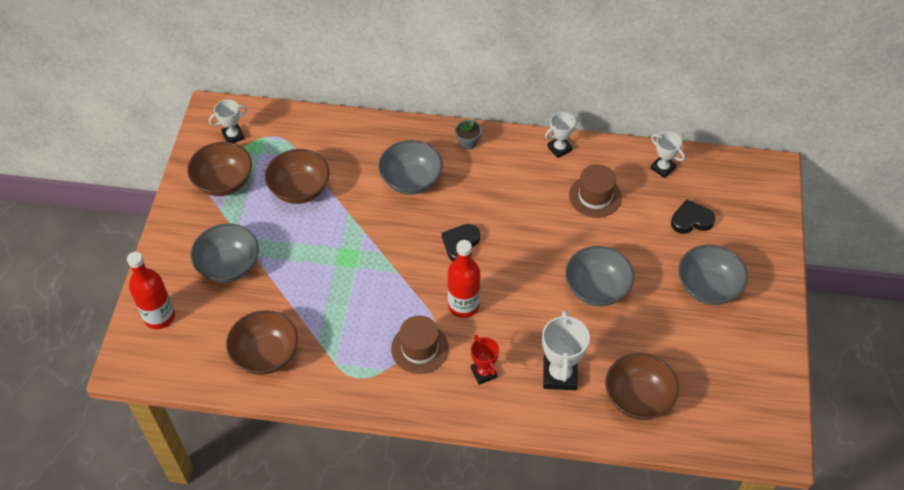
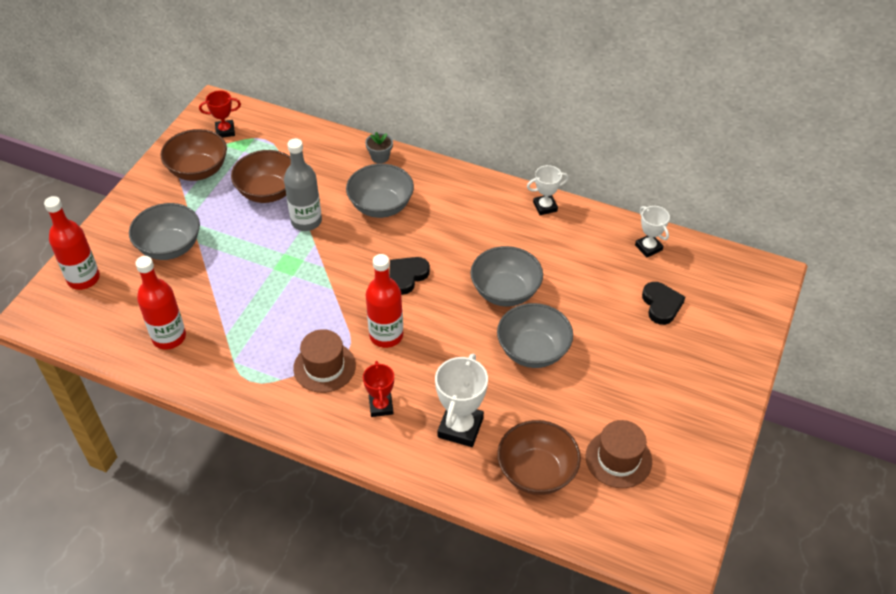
camera: 15 degrees right, 5 degrees down
(233, 136) = (225, 131): white trophy -> red trophy
(266, 355) = (169, 337): brown bowl -> red bottle
(348, 211) = (306, 221): none -> grey bottle
(468, 142) = (452, 182): grey flower pot -> grey flower pot (380, 157)
(595, 196) = (565, 260): brown hat -> brown hat (618, 459)
(691, 220) = (661, 305): black heart -> black heart turned 75 degrees clockwise
(708, 287) = (655, 376): grey bowl -> grey bowl (505, 291)

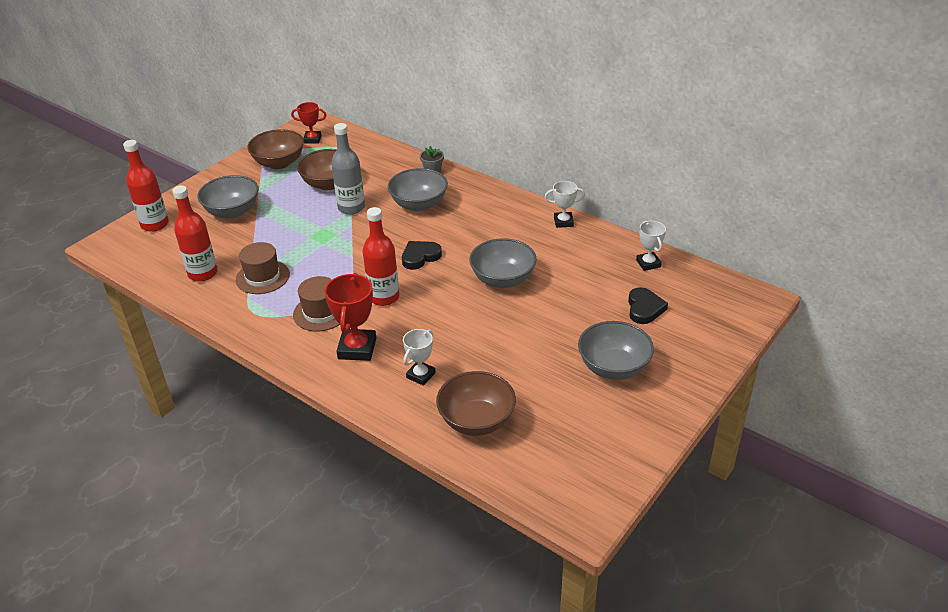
camera: 15 degrees right, 10 degrees down
(381, 406) = (357, 348): red trophy -> red trophy, size x1.62
(460, 427) = (421, 375): white trophy -> white trophy, size x0.62
(533, 351) = (510, 327): grey bowl -> grey bowl (613, 367)
(618, 459) = (558, 423): brown hat -> brown hat (262, 277)

